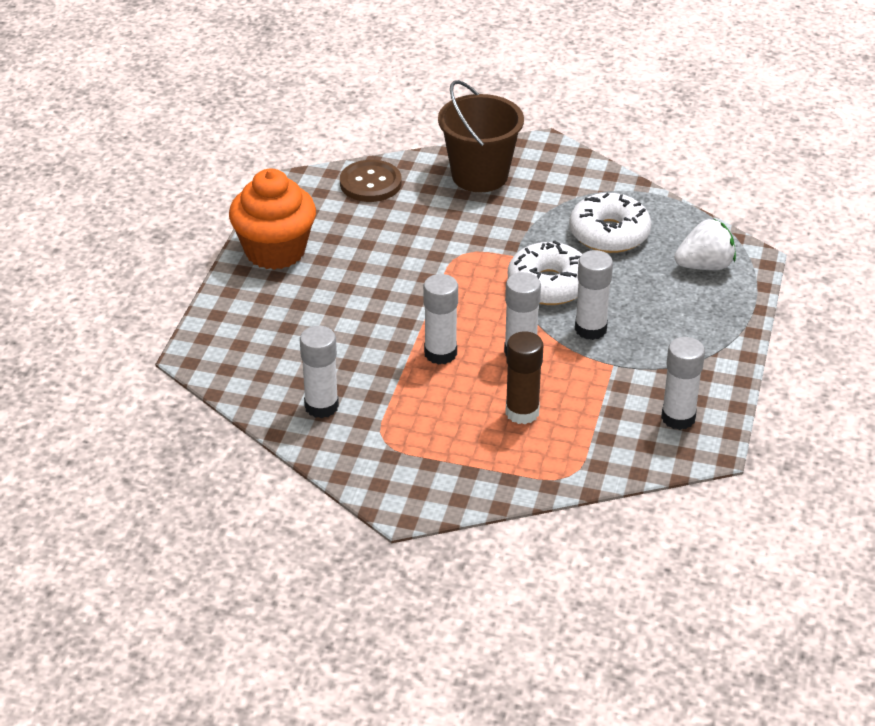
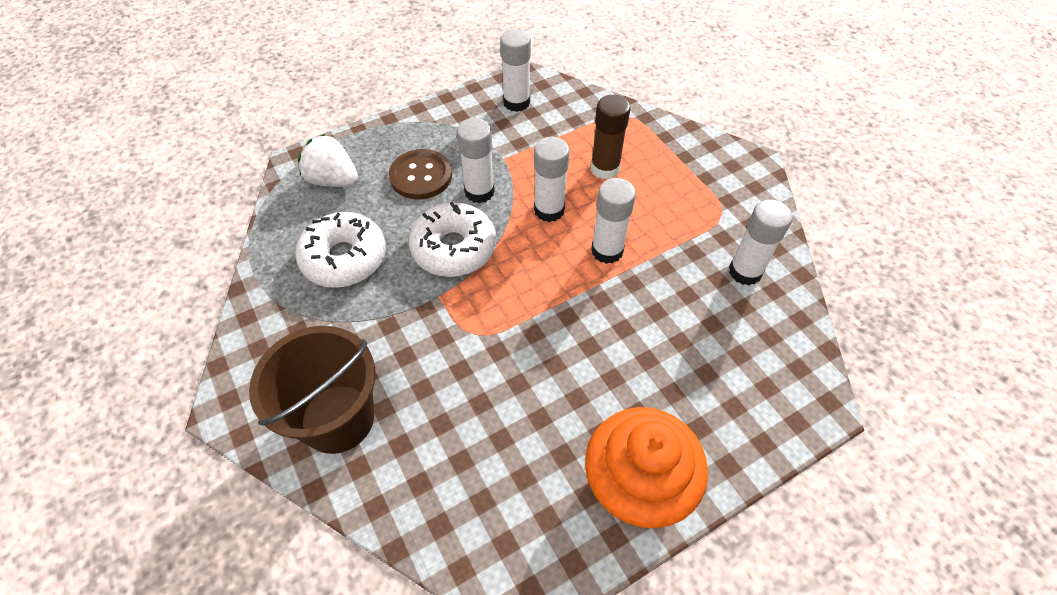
camera: 135 degrees left, 15 degrees up
(370, 183) = (443, 507): brown button -> brown button (421, 176)

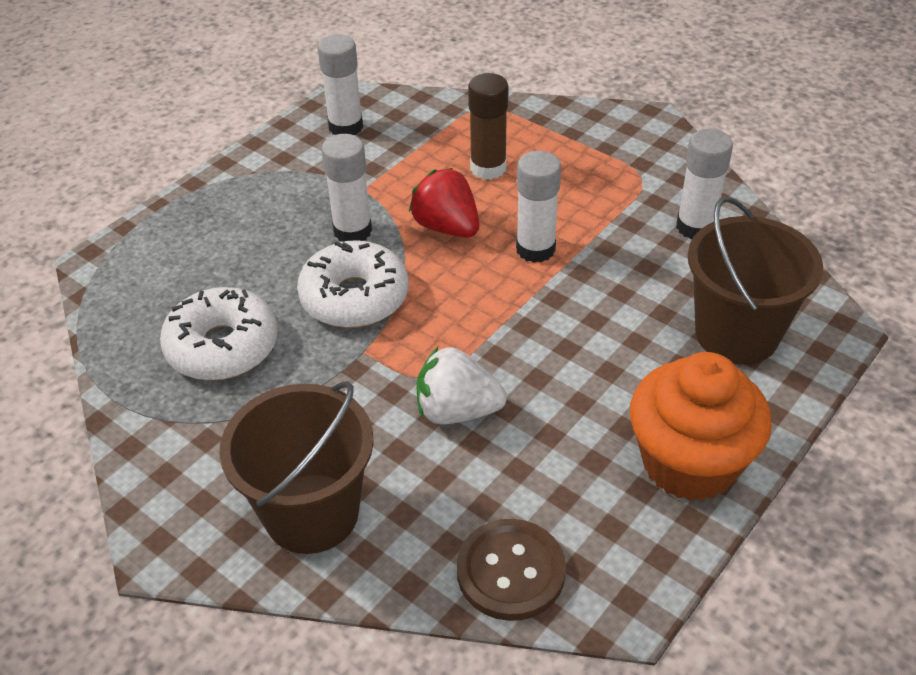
camera: 20 degrees left, 10 degrees down
(333, 180) = (159, 268): white strawberry -> white strawberry (457, 411)
(421, 176) = (270, 234): brown button -> brown button (510, 571)
(549, 210) = (446, 227): white glue stick -> red strawberry
(732, 381) = (736, 334): none -> brown bucket

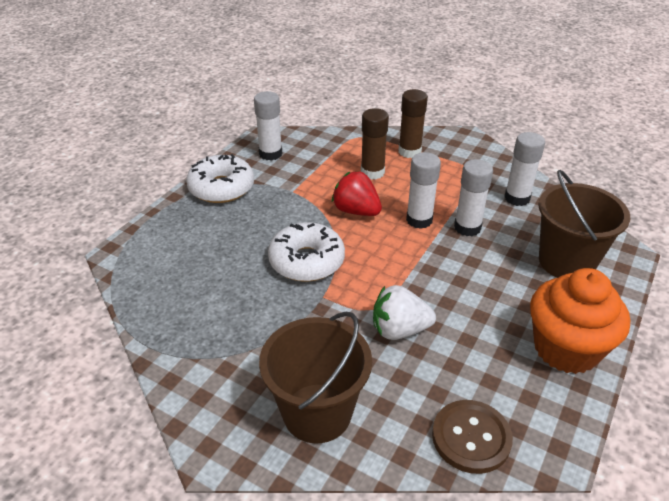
camera: 10 degrees left, 5 degrees down
(222, 346) = (222, 302): white donut -> white donut (221, 188)
(352, 231) = (293, 218): white glue stick -> white glue stick (467, 227)
(554, 138) = (409, 151): none -> brown glue stick

